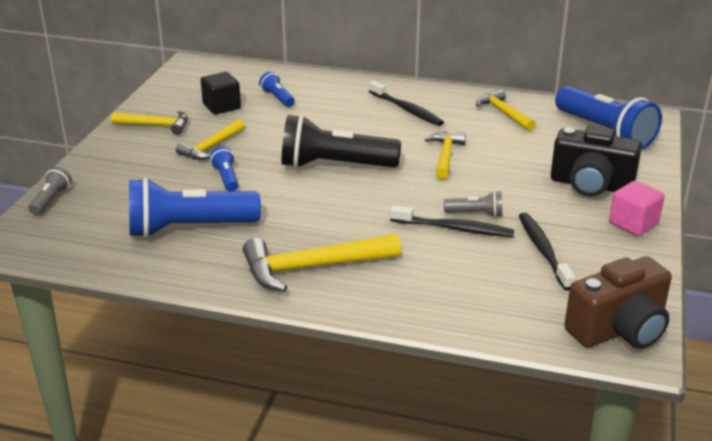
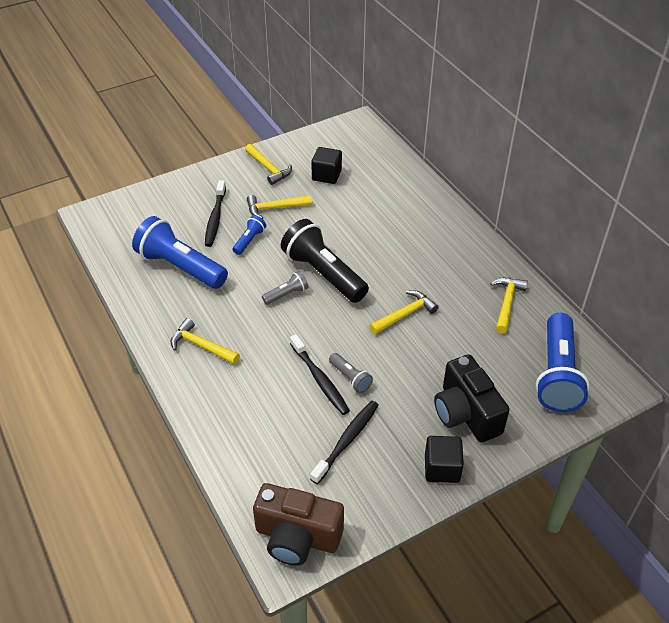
camera: 45 degrees right, 15 degrees up
(51, 200) = (144, 195): grey flashlight -> grey flashlight (286, 294)
(277, 98) = (371, 188): blue flashlight -> none
(312, 267) = (201, 346): yellow hammer -> yellow hammer, size x0.62
(406, 109) = (441, 254): black toothbrush -> black toothbrush (215, 218)
(633, 223) = (442, 468): pink cube -> black cube

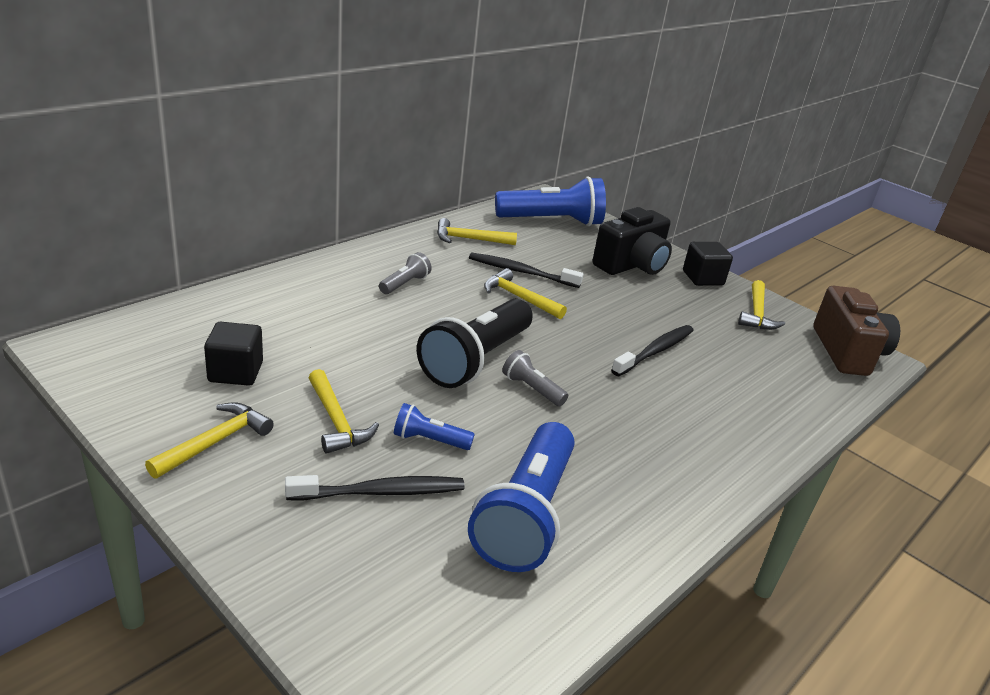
camera: 110 degrees left, 15 degrees down
(201, 346) = (673, 458): yellow hammer -> yellow hammer (756, 313)
(347, 440) = (719, 329): black toothbrush -> black toothbrush (521, 272)
(350, 378) = (638, 331): grey flashlight -> grey flashlight (405, 284)

